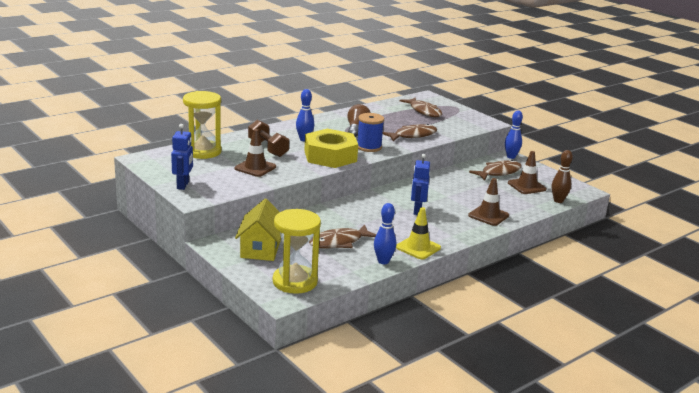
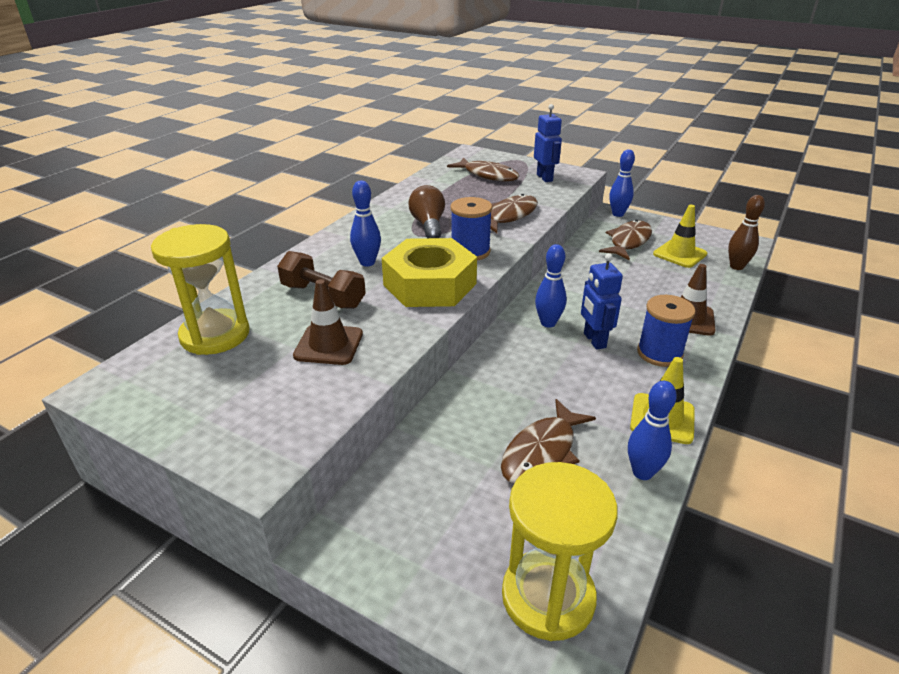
camera: 20 degrees left, 10 degrees up
(183, 185) = (219, 434): blue robot -> blue robot (545, 178)
(260, 248) = (426, 523): yellow house -> none
(398, 197) = (548, 323): none -> blue bowling pin
(450, 225) = (659, 353): none -> blue spool
(526, 186) = (680, 254): brown traffic cone -> yellow traffic cone

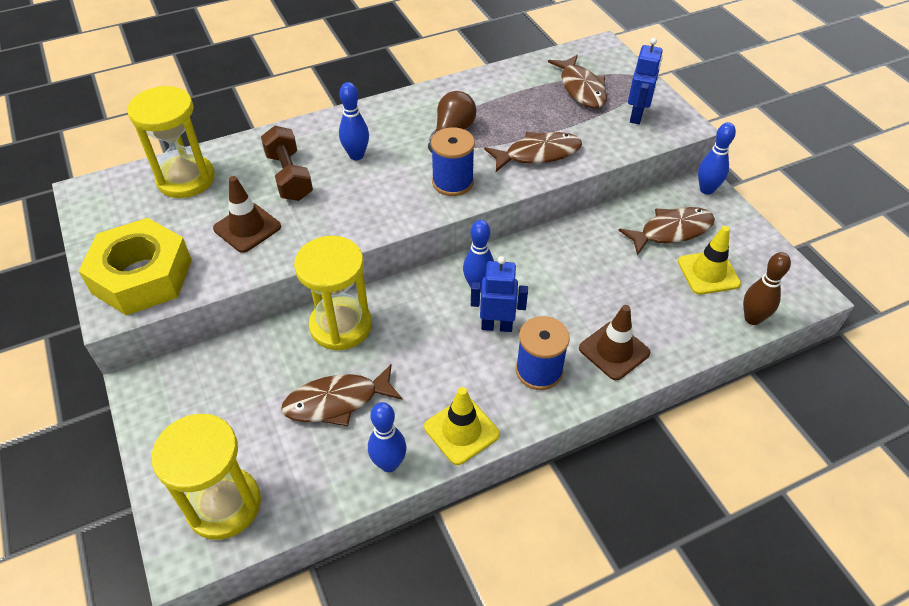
camera: 35 degrees right, 15 degrees up
(429, 284) = (379, 203): yellow nut -> yellow nut (142, 276)
(474, 397) = (341, 325): none -> yellow hourglass
(594, 340) = (496, 326): blue robot -> blue robot turned 75 degrees clockwise

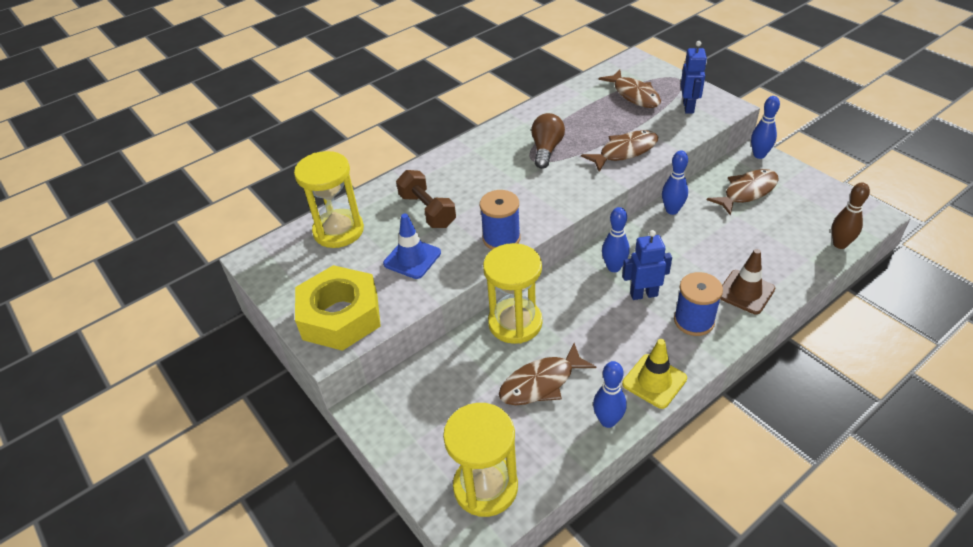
camera: 10 degrees left, 5 degrees down
(247, 228) = (412, 258): brown traffic cone -> blue traffic cone
(356, 155) = (476, 182): blue bowling pin -> blue bowling pin (672, 210)
(452, 182) = (566, 187): blue spool -> blue spool (501, 238)
(708, 273) = (790, 217): yellow traffic cone -> none

